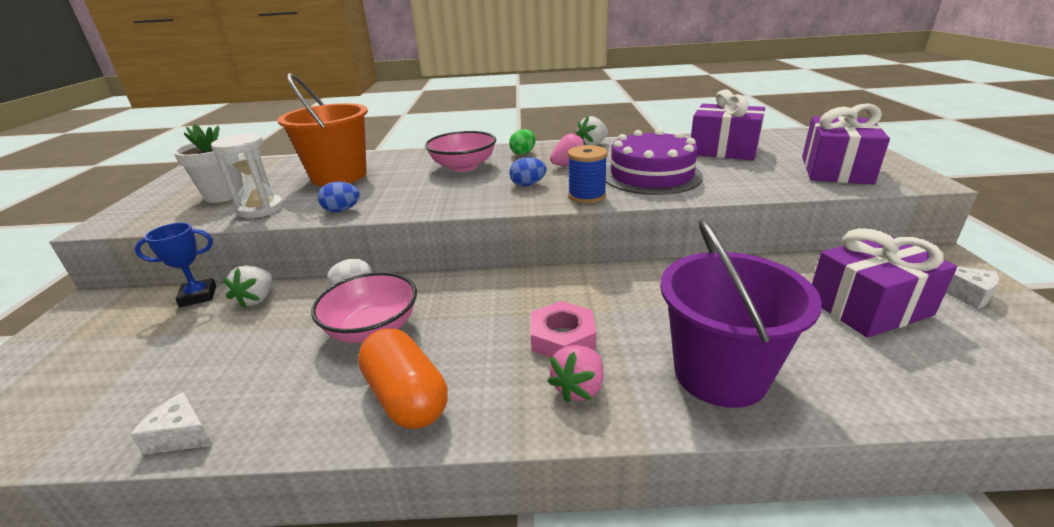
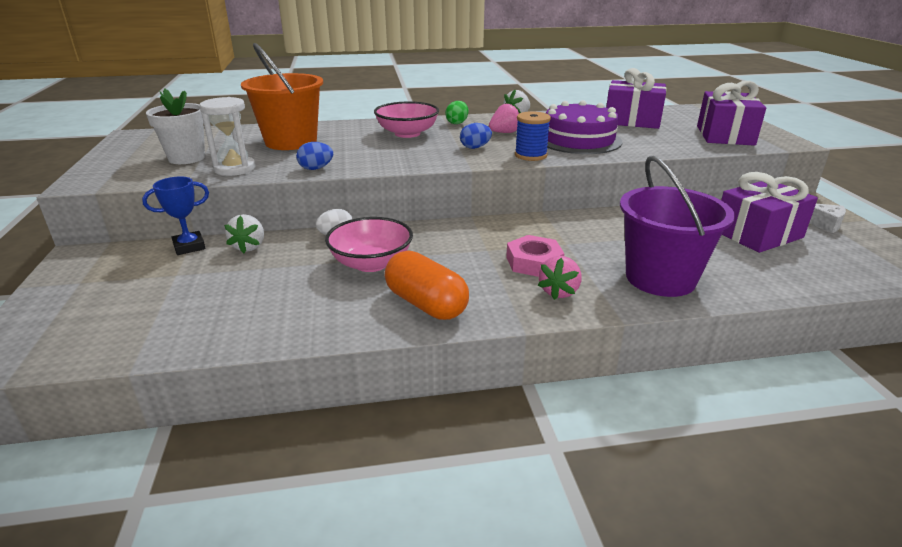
camera: 10 degrees left, 0 degrees up
(181, 435) = (250, 337): white cheese -> none

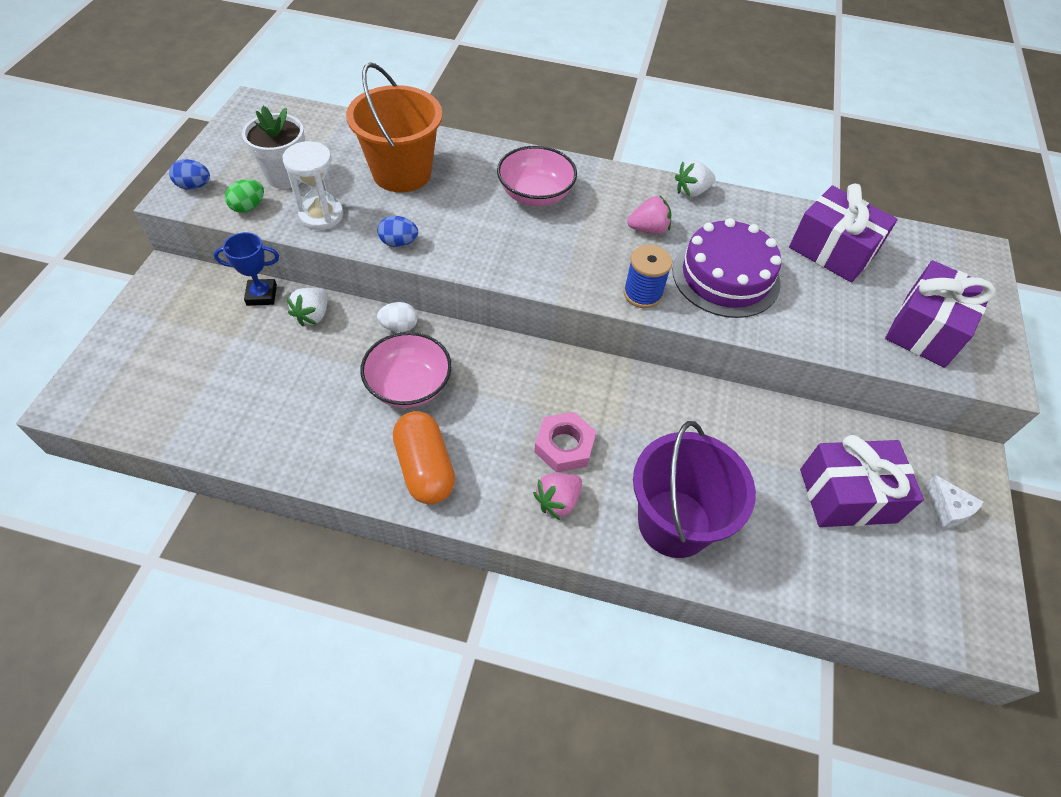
camera: 20 degrees right, 25 degrees up
(457, 123) = (608, 186): green egg -> green egg (248, 207)
(475, 147) = (591, 253): blue egg -> blue egg (194, 186)

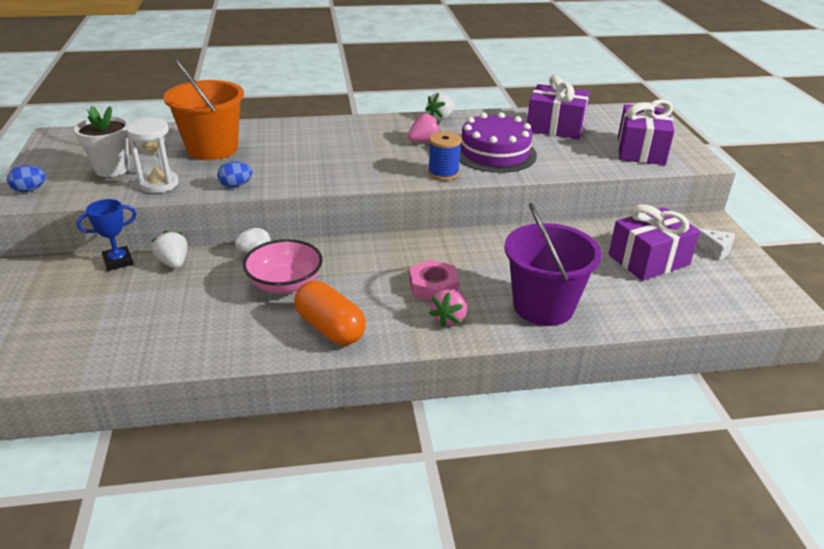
camera: 20 degrees left, 20 degrees down
(248, 207) = (89, 192): green egg -> none
(313, 315) = (174, 263): white strawberry -> white strawberry turned 150 degrees clockwise
(535, 194) = (327, 140): pink bowl -> none

